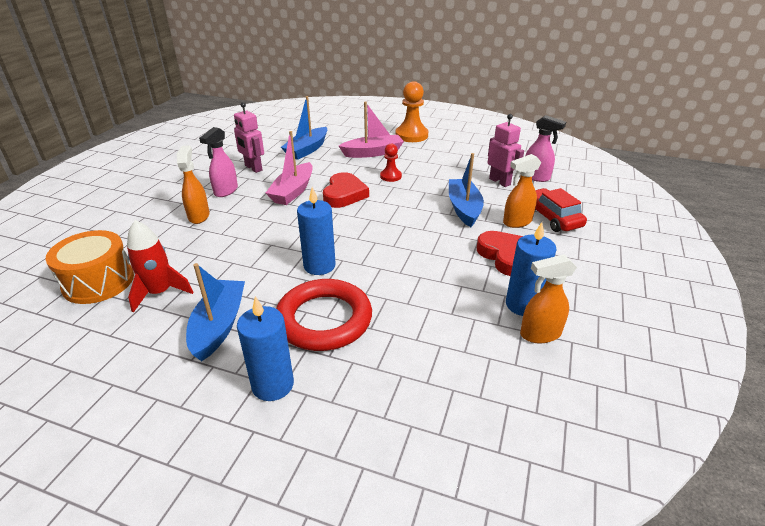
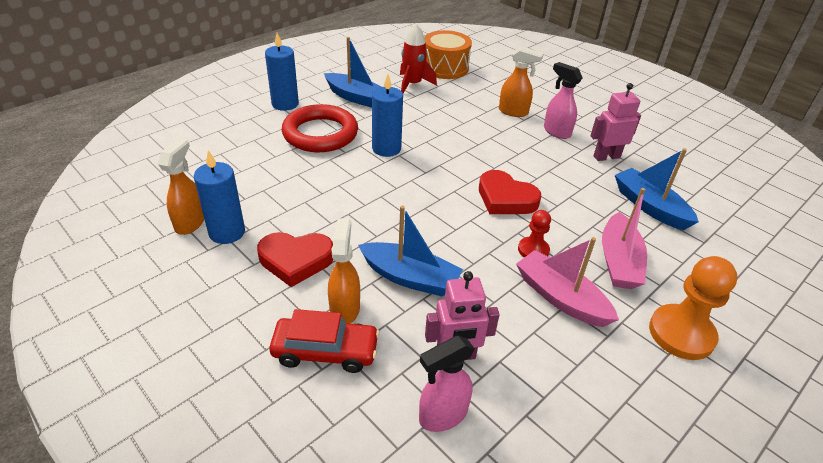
camera: 115 degrees right, 5 degrees up
(293, 191) = (533, 168): pink boat -> pink boat (561, 298)

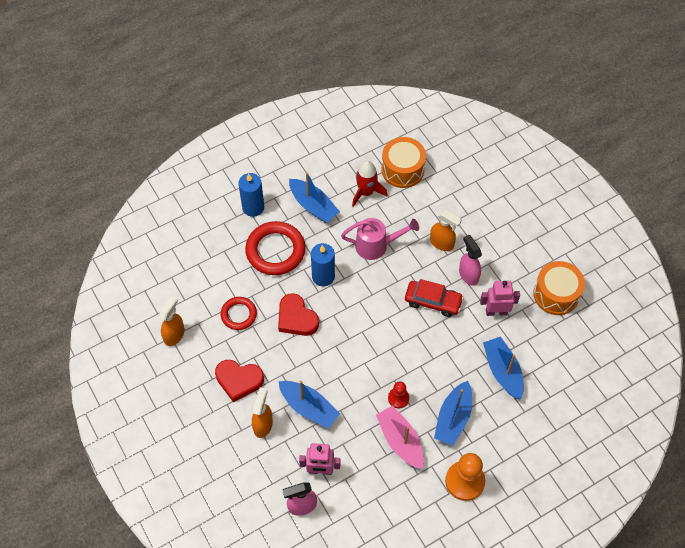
camera: 15 degrees right, 20 degrees up
(227, 232) = (197, 348): blue candle -> none
(283, 192) = (239, 314): none -> red ring
(325, 351) = (246, 453): red car -> red car (433, 301)
(441, 120) = (376, 246): none -> pink watering can
(505, 198) = (397, 346): red heart -> red heart (296, 318)
(618, 261) = (453, 418): pink boat -> blue boat
(661, 137) = (556, 294): none -> orange drum

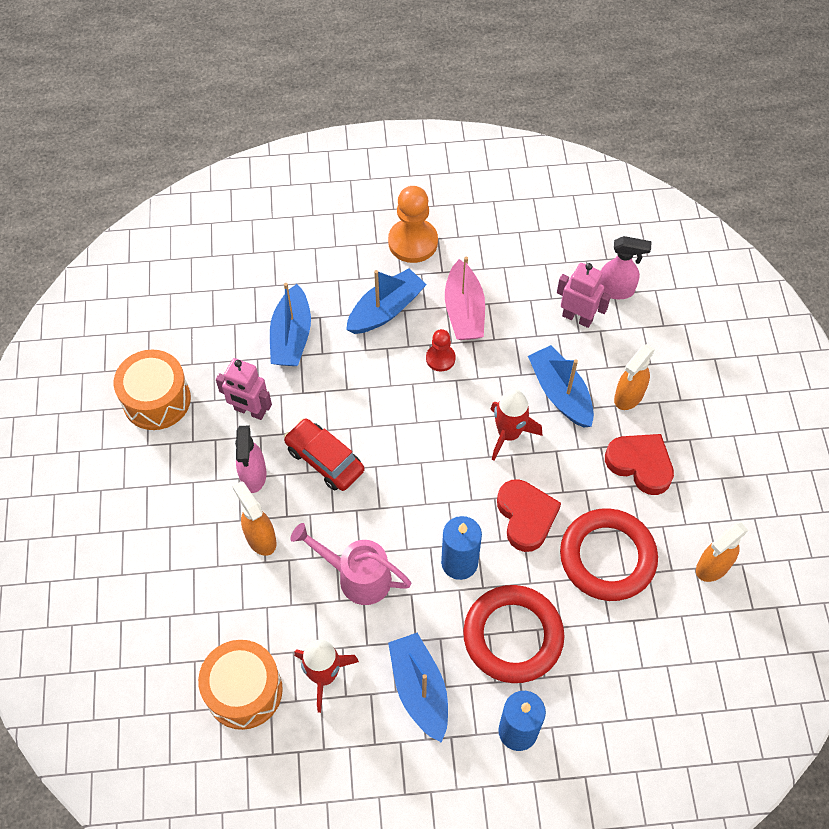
camera: 155 degrees left, 0 degrees up
(239, 314) = (607, 557): red ring -> red ring, size x1.70
(330, 365) = (508, 434): none -> red rocket

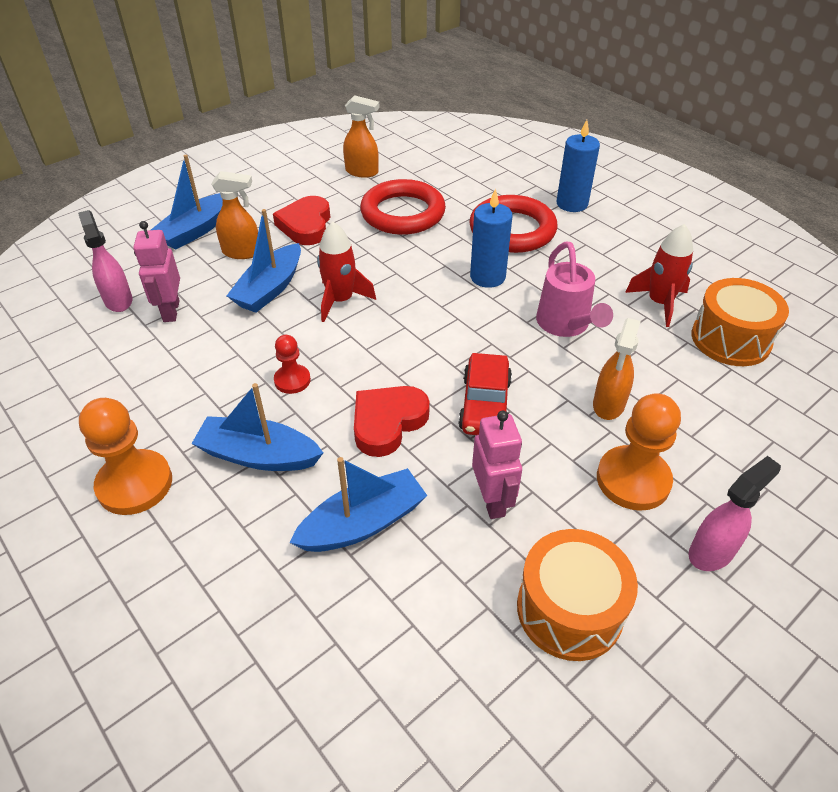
camera: 125 degrees left, 15 degrees down
(196, 500) = (633, 480): none -> orange pawn
(253, 476) = (558, 449): pink spray bottle -> pink spray bottle (712, 552)
(419, 690) = (604, 253): blue boat -> blue boat (195, 230)
(464, 311) = (215, 391): pink boat -> none
(526, 516) = (410, 261): red heart -> red heart (387, 422)

